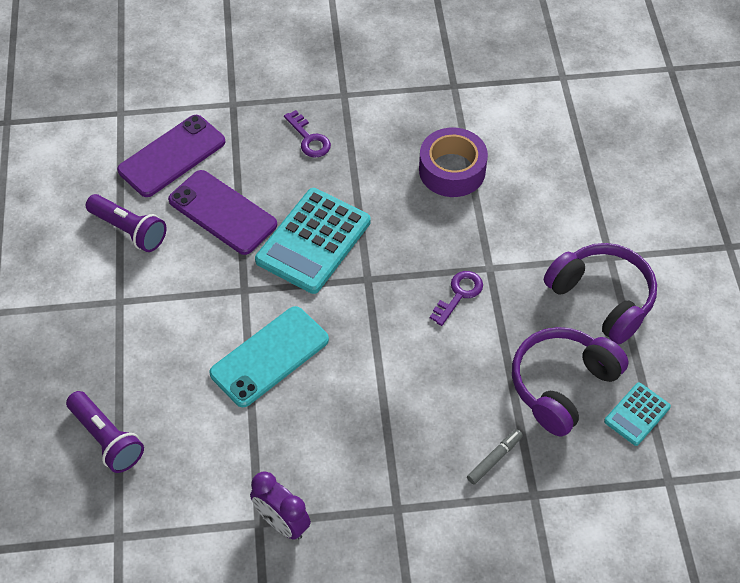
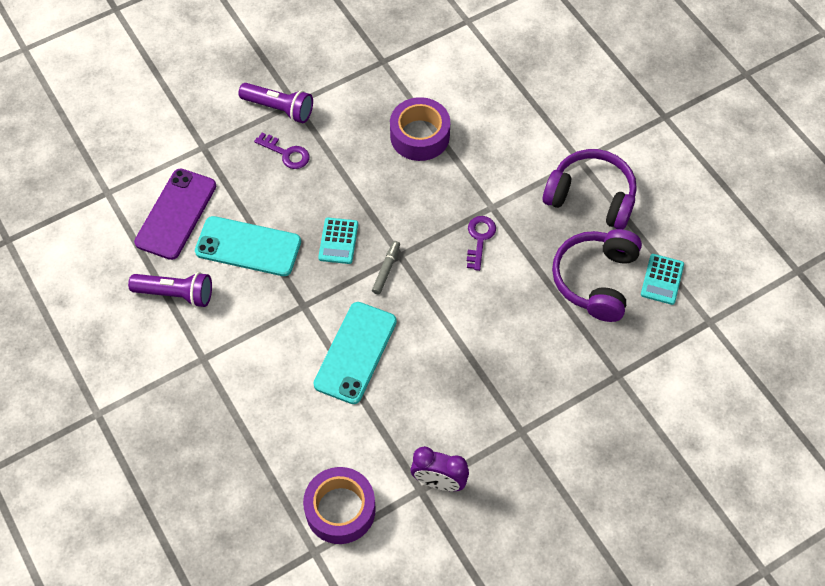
camera: 25 degrees left, 5 degrees up
(107, 439) = (259, 477): purple flashlight -> purple flashlight (279, 108)
(167, 506) = (340, 509): none -> purple tape
(222, 212) = (248, 247): purple phone -> turquoise phone
(313, 241) = (338, 241): turquoise calculator -> turquoise calculator, size x0.51
(494, 459) = (574, 360): grey marker -> grey marker (386, 269)

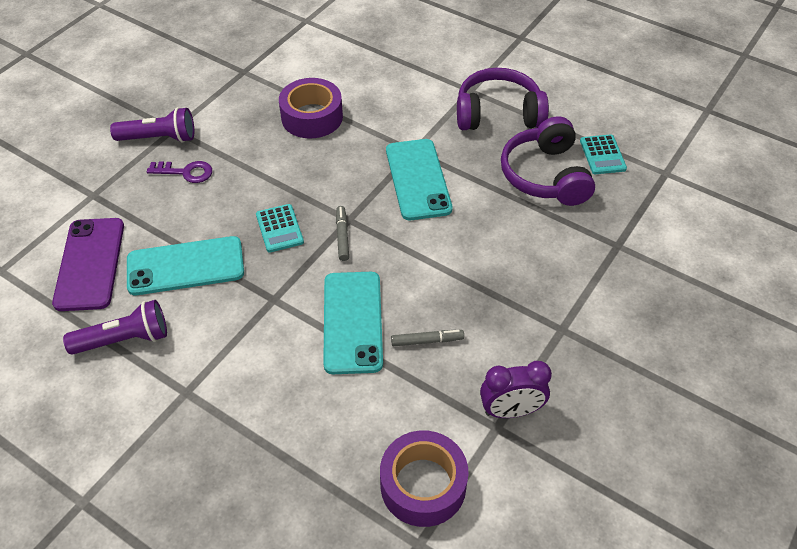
camera: 25 degrees left, 10 degrees down
(405, 394) = (427, 341): none -> grey marker
(479, 239) = (418, 179): purple key -> turquoise phone

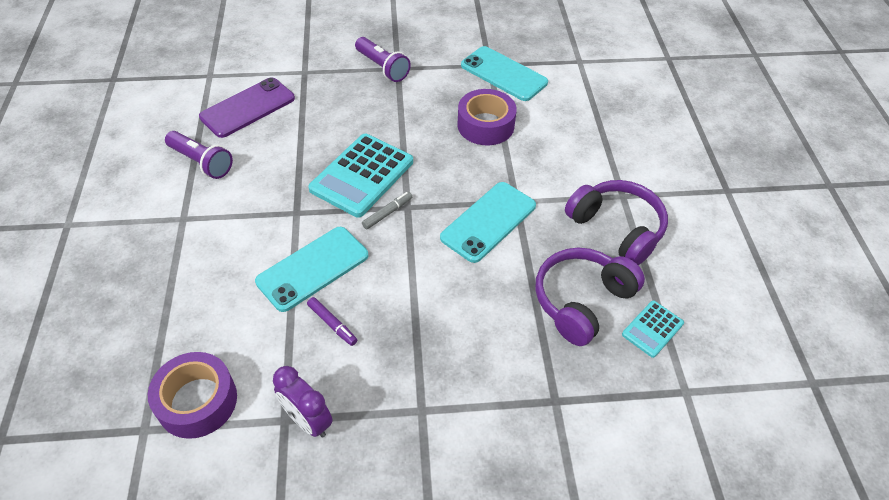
camera: 50 degrees right, 0 degrees up
(185, 266) = (285, 151): turquoise phone -> turquoise phone (503, 74)
(186, 172) = (365, 98): purple key -> none
(279, 228) = (362, 175): turquoise calculator -> turquoise calculator, size x1.96
(427, 341) = (332, 324): grey marker -> purple marker

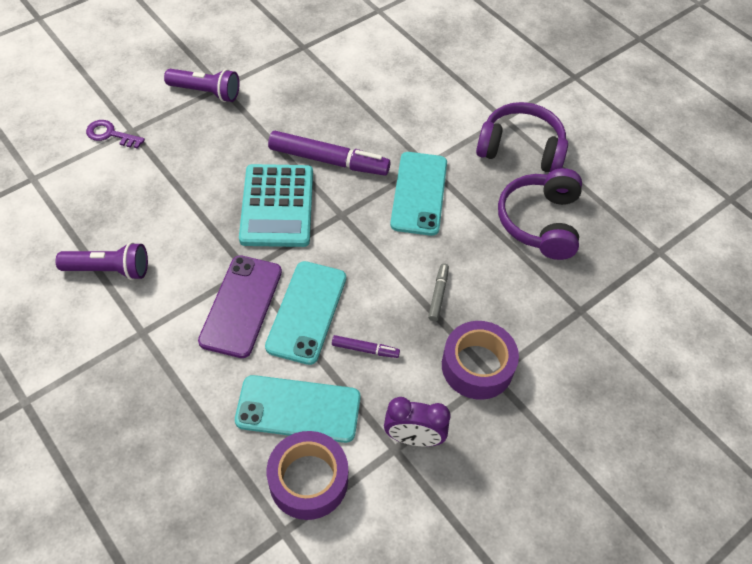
camera: 35 degrees left, 5 degrees up
(247, 108) = (106, 193): purple phone -> purple phone (241, 306)
(287, 68) = (110, 134): none -> purple key
(387, 213) = (329, 229): grey marker -> grey marker (438, 294)
(434, 160) = (328, 160): none -> purple marker
(485, 125) = (347, 107): purple tape -> purple tape (477, 366)
(503, 74) = (323, 51): turquoise phone -> turquoise phone (298, 409)
(652, 329) = (604, 217): turquoise calculator -> none

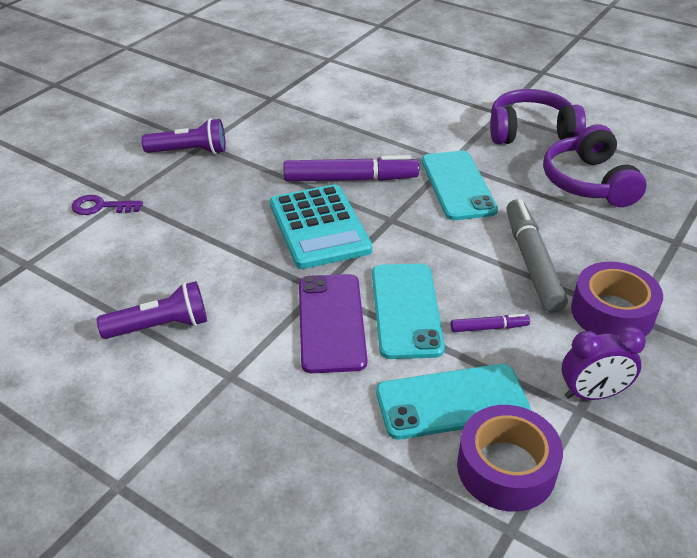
camera: 15 degrees left, 15 degrees down
(438, 294) = (532, 262): grey marker -> grey marker, size x2.10

